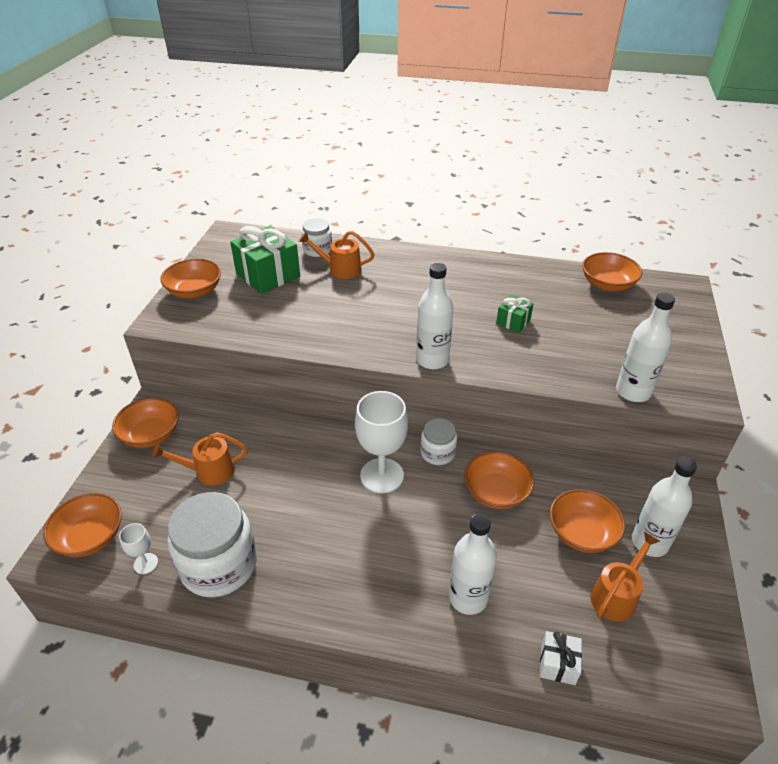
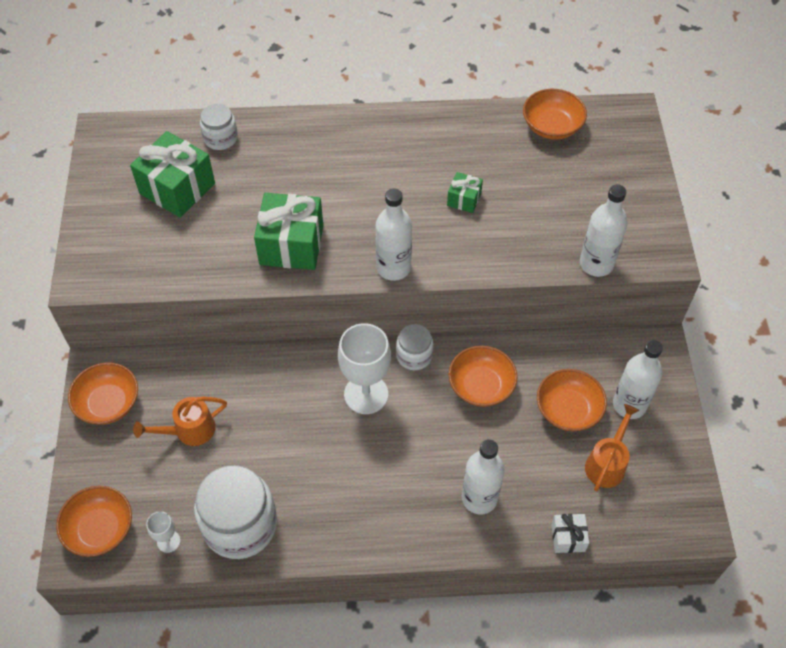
camera: 15 degrees left, 15 degrees up
(194, 291) = (102, 229): orange bowl -> none
(340, 269) = (256, 163): orange watering can -> none
(346, 328) = (291, 245): none -> green gift

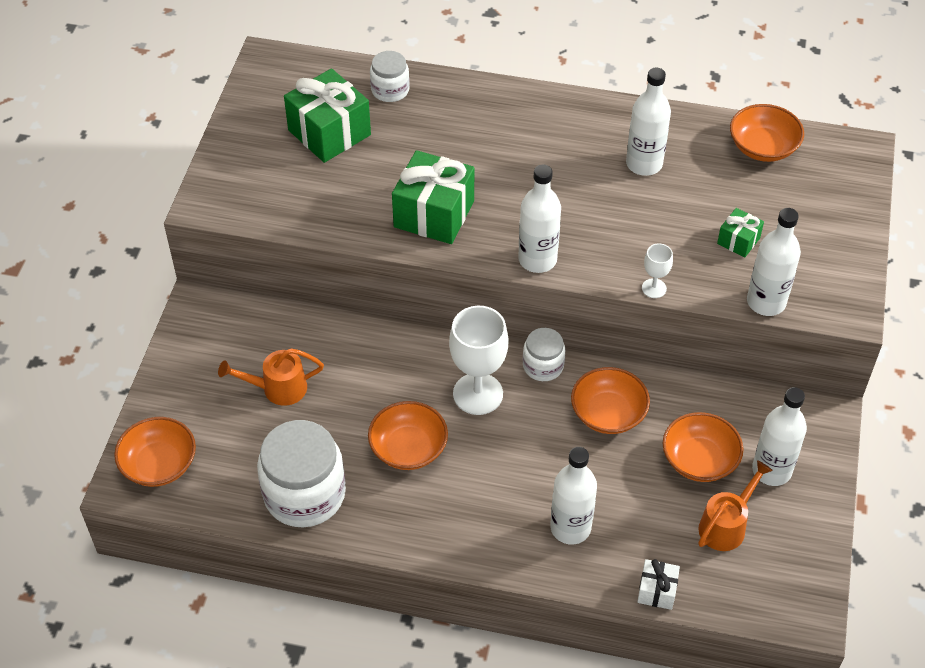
camera: 15 degrees right, 5 degrees down
(108, 403) = (201, 342): orange bowl -> orange bowl (408, 448)
(168, 541) = (226, 493): white goblet -> white goblet (654, 288)
(458, 161) = (644, 164): none -> white bottle
(464, 199) = (637, 205): green gift -> green gift (738, 241)

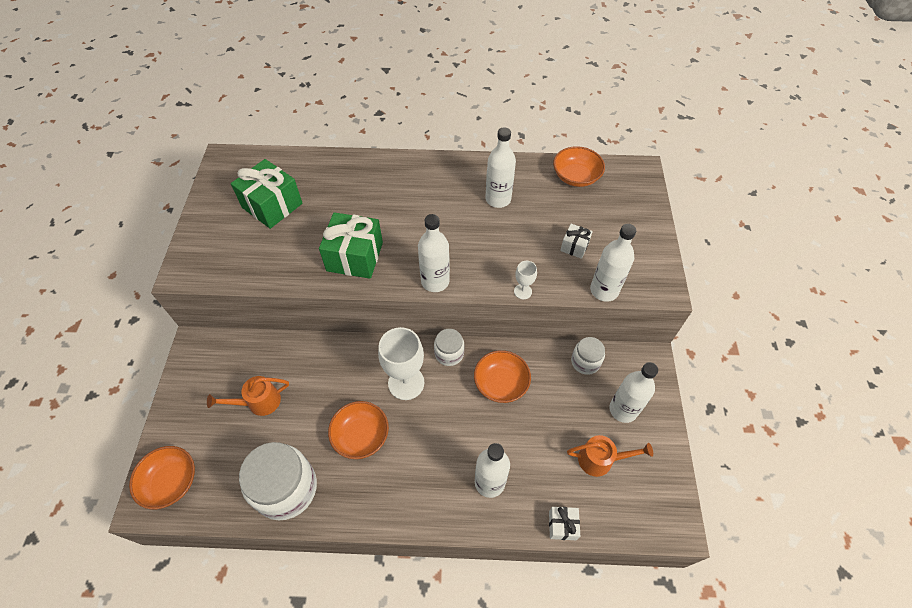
camera: 10 degrees left, 5 degrees up
(390, 90) = (313, 169): white jar -> white jar (585, 362)
(699, 460) = (571, 410): orange bowl -> none
(726, 525) = (601, 459): orange watering can -> orange watering can turned 60 degrees clockwise
(738, 241) = (574, 246): green gift -> white gift

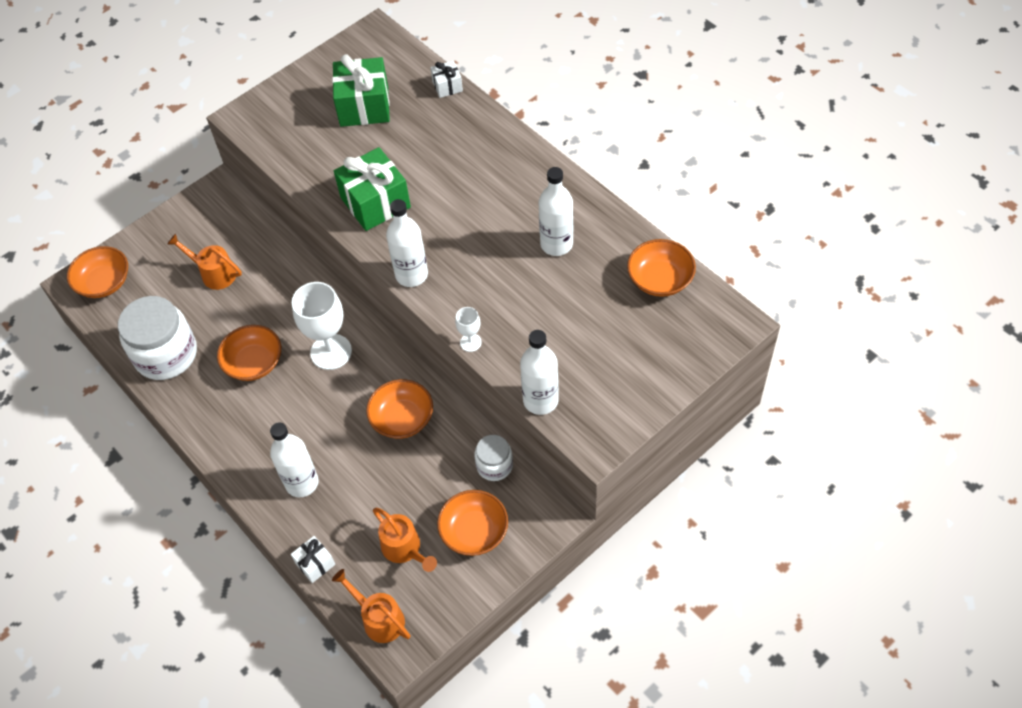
camera: 50 degrees right, 0 degrees up
(449, 353) = (391, 358): white jar -> none
(574, 246) = (567, 342): white gift -> white gift (447, 86)
(623, 410) = (474, 531): white bottle -> orange bowl
(640, 518) = (378, 618): none -> orange watering can

